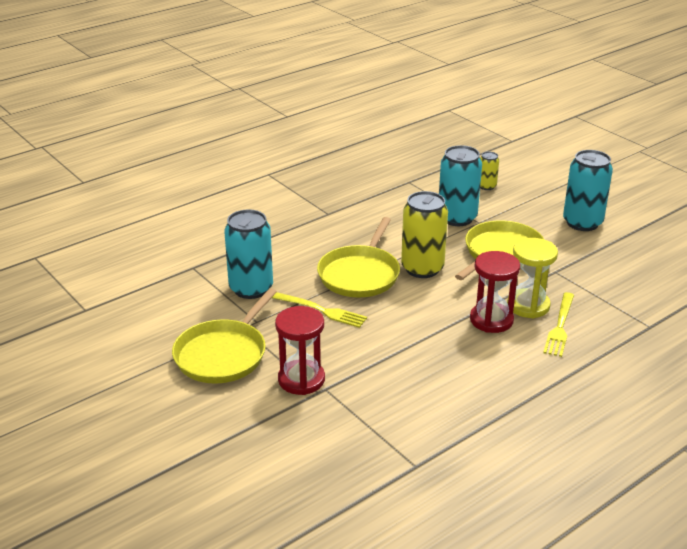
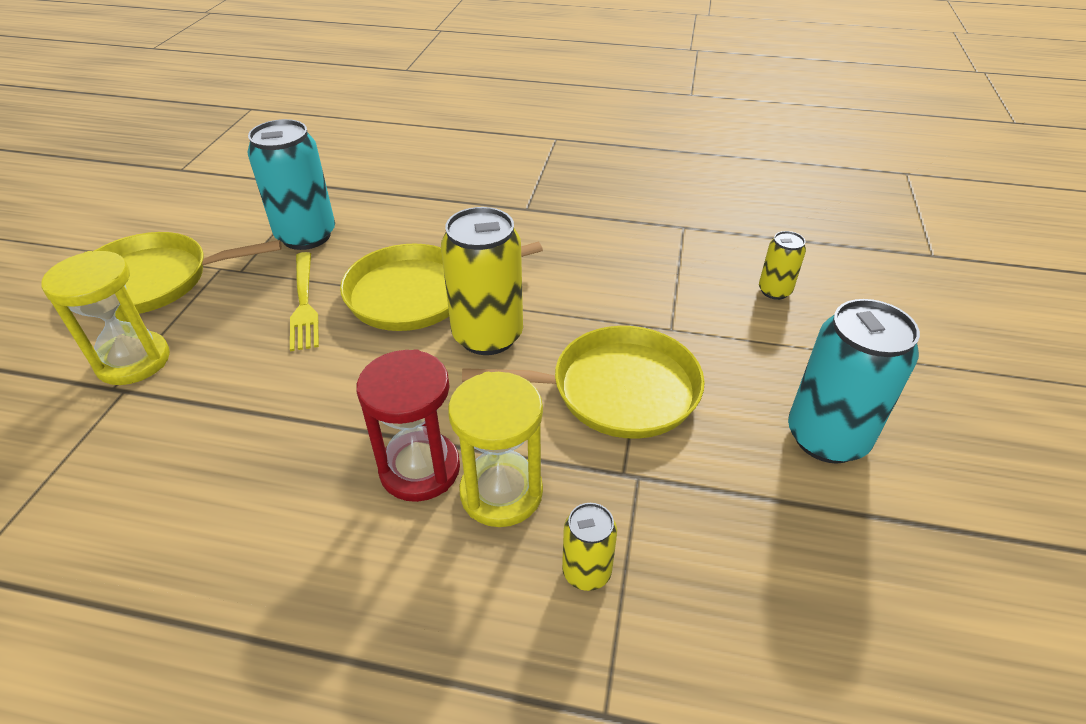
camera: 50 degrees right, 10 degrees up
(301, 379) = (133, 361): red hourglass -> yellow hourglass
(457, 218) = (653, 305): turquoise can -> none
(560, 326) = (476, 565): yellow fork -> none
(589, 304) = (586, 572): none -> yellow can

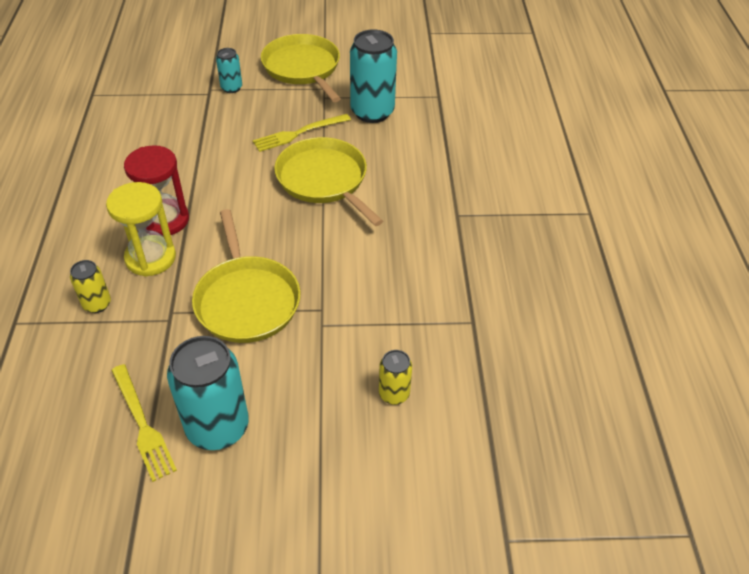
camera: 75 degrees right, 5 degrees up
(133, 361) = (231, 88): yellow hourglass -> turquoise can
(487, 336) = (288, 224): yellow can -> none
(827, 518) = (142, 424): none -> yellow fork

